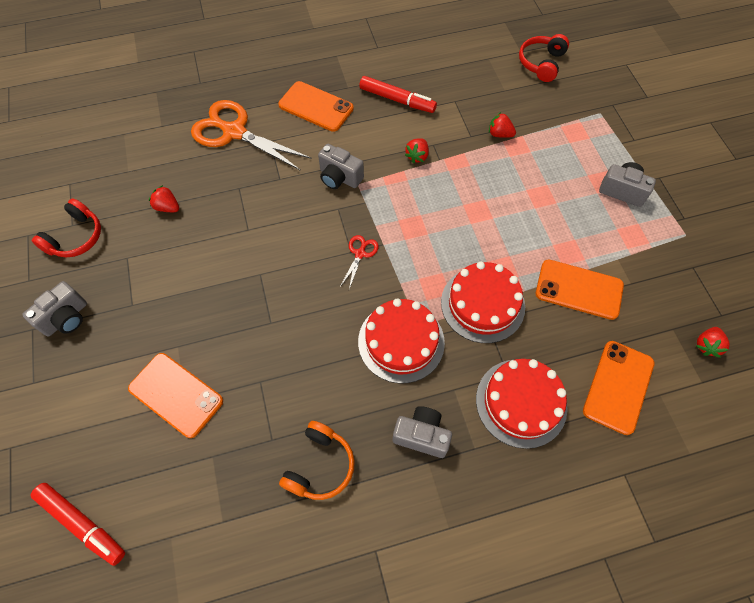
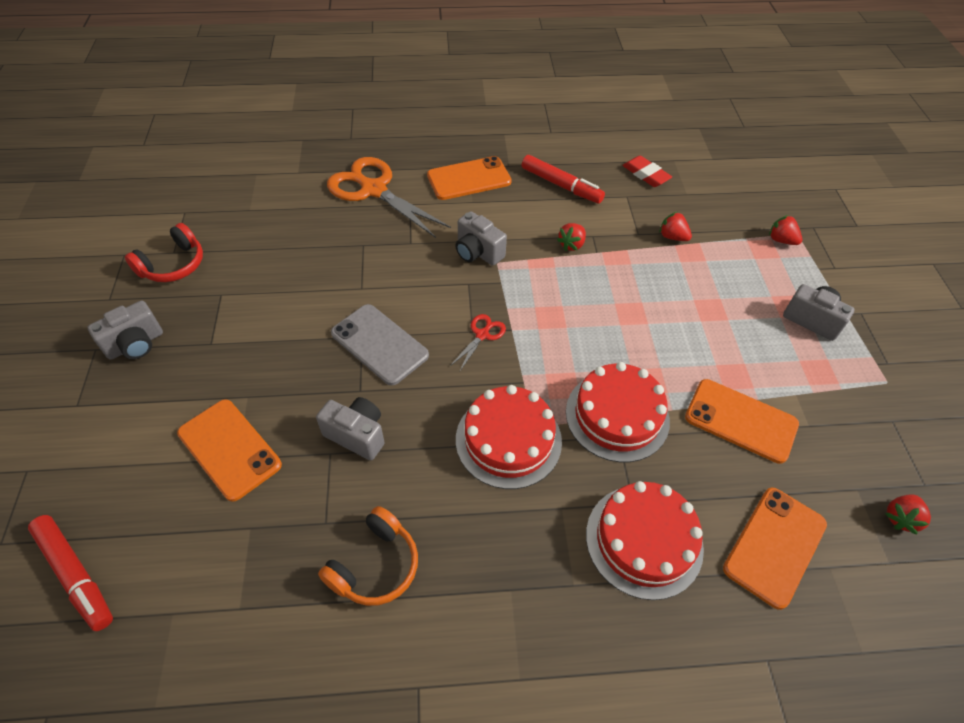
camera: 10 degrees right, 10 degrees down
(167, 207) = (280, 251): red strawberry -> red strawberry (781, 240)
(276, 278) = (379, 344): none -> grey phone
(316, 107) = (469, 179): orange phone -> orange phone turned 60 degrees counterclockwise
(421, 435) = (509, 555): grey camera -> grey camera (357, 435)
(467, 77) = (646, 174): none -> red eraser
(541, 63) = (734, 173): red headphones -> none

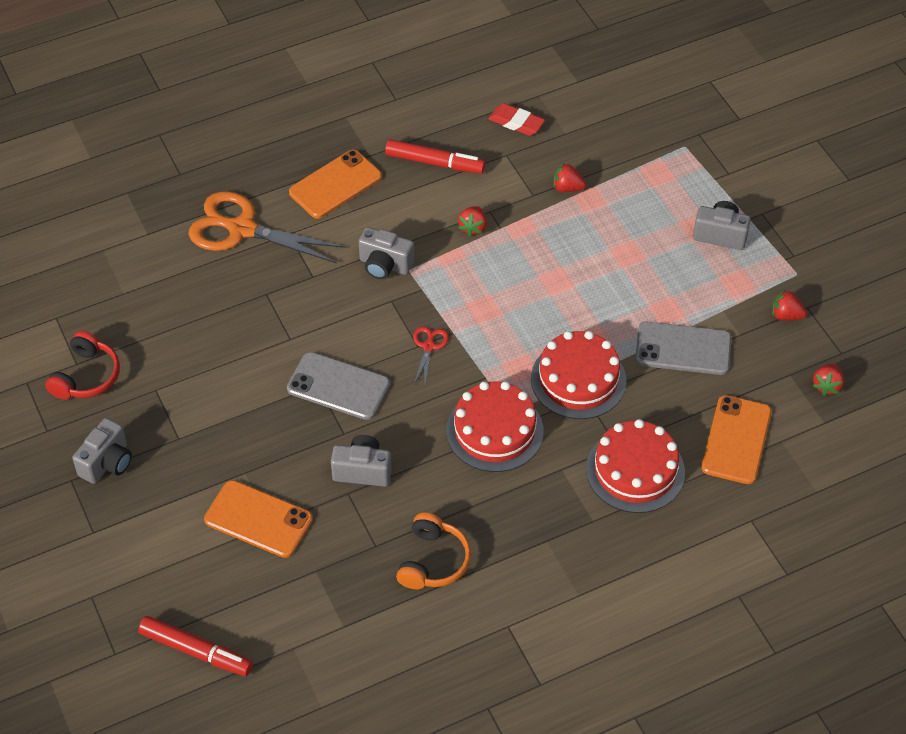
camera: 20 degrees left, 0 degrees up
(740, 420) = (683, 349): orange phone -> grey phone
(781, 240) = (672, 158): red strawberry -> red strawberry (786, 315)

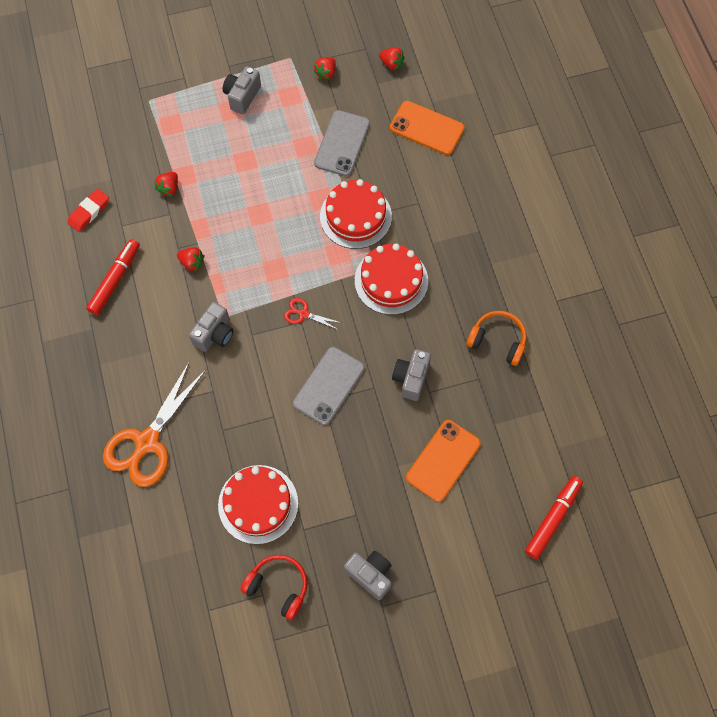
camera: 80 degrees left, 15 degrees up
(335, 185) = (118, 360): orange phone -> none
(635, 470) = (441, 196): red cake -> red cake (258, 504)

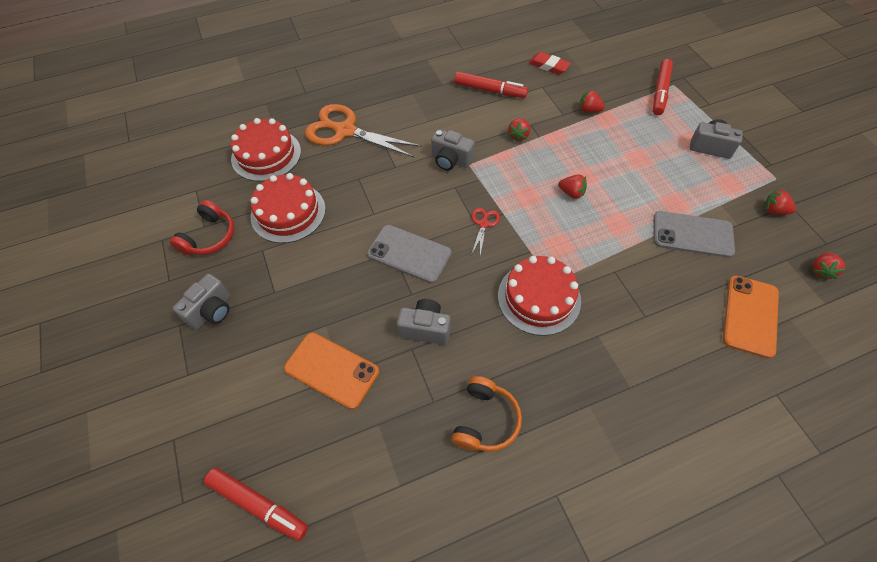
camera: 85 degrees right, 10 degrees down
(156, 116) = (660, 92): none -> red marker
(278, 229) = (571, 193): none -> red strawberry
(355, 216) = (607, 256): red cake -> red cake (266, 155)

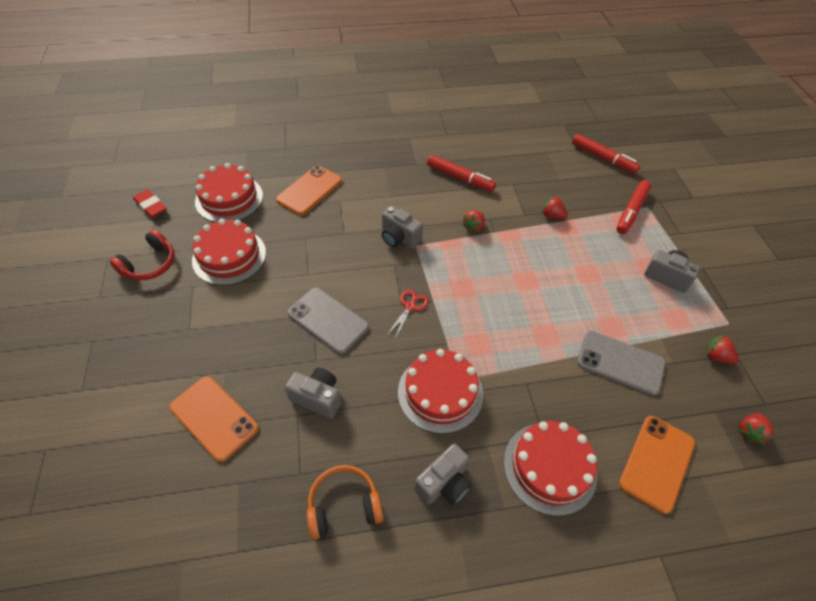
camera: 10 degrees right, 5 degrees down
(211, 311) = (126, 334): grey camera -> grey camera (444, 483)
(258, 505) = (96, 536): red marker -> red marker (603, 158)
(345, 131) = (309, 190): orange scissors -> orange phone
(485, 420) = (344, 506): orange headphones -> orange headphones turned 135 degrees counterclockwise
(549, 66) = (526, 165): red eraser -> red eraser (151, 206)
(571, 193) = (508, 294): red strawberry -> none
(659, 342) = (550, 467): none -> red cake

